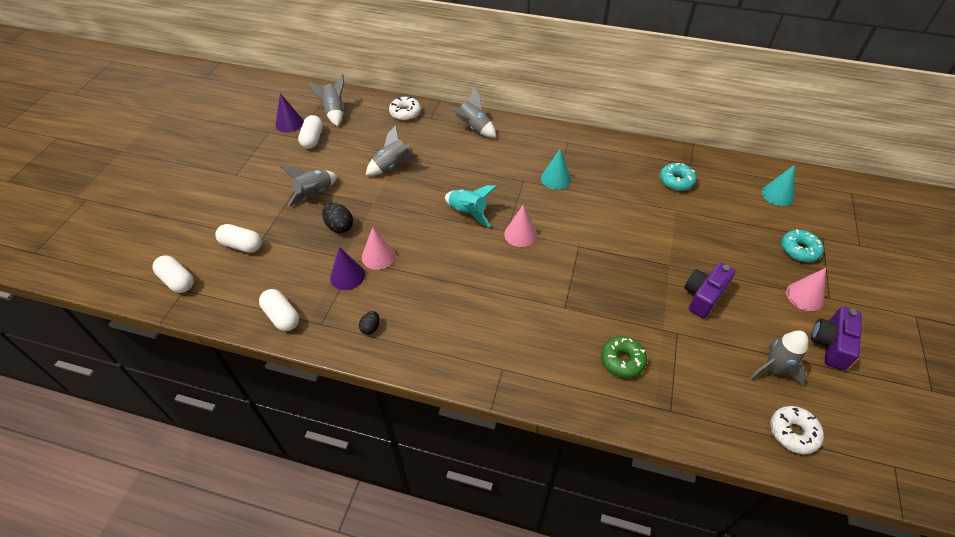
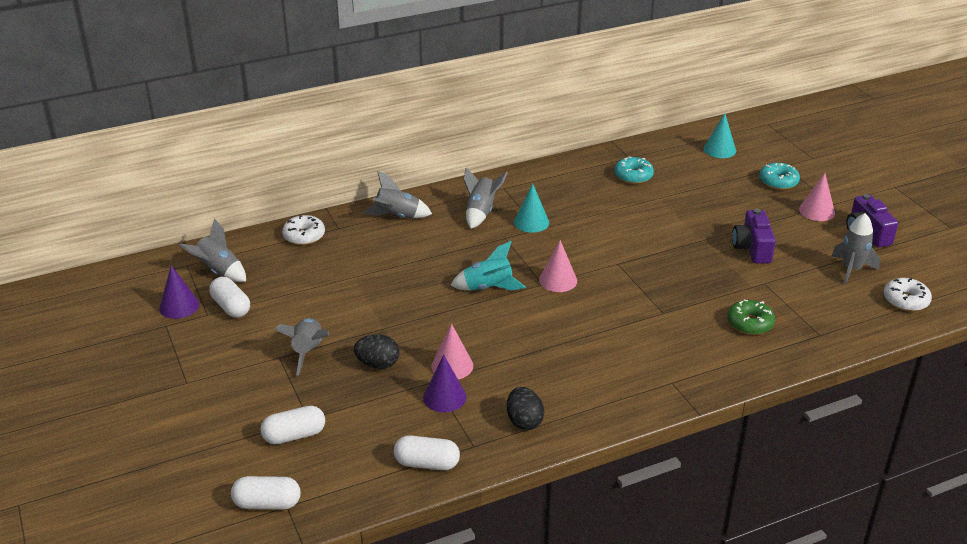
camera: 40 degrees left, 15 degrees down
(370, 328) = (524, 421): black egg -> black egg, size x1.61
(392, 166) = (358, 288): grey rocket -> grey rocket (481, 212)

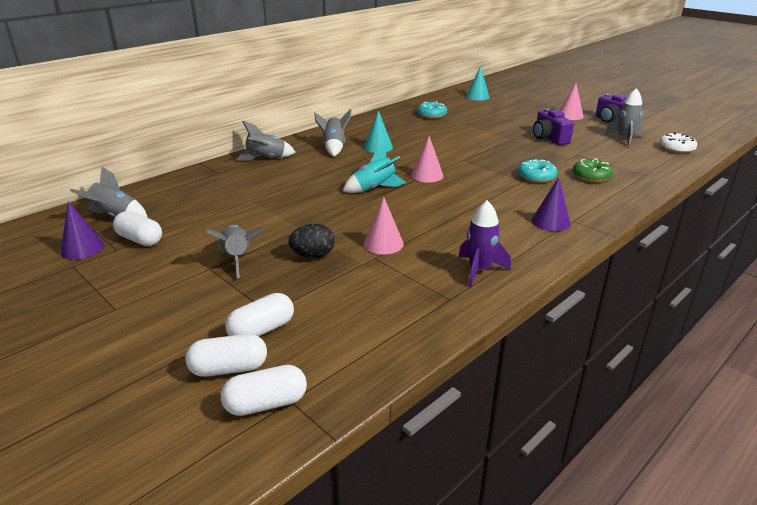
camera: 20 degrees left, 5 degrees down
(304, 236) = (189, 181): white donut -> none
(427, 463) = (416, 323): white capsule -> white capsule (229, 369)
(444, 397) = (393, 267): purple cone -> purple cone (550, 222)
(524, 421) = (479, 270): black egg -> purple rocket
(778, 182) = (530, 106): turquoise donut -> turquoise donut (536, 177)

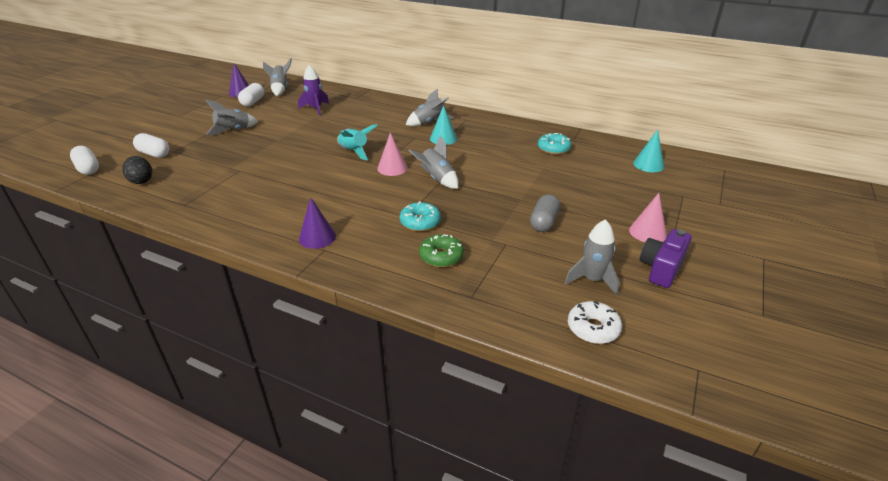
camera: 70 degrees right, 5 degrees up
(229, 369) = (120, 154): white capsule -> none
(266, 159) = (389, 105): grey rocket -> grey rocket (437, 179)
(313, 255) = (240, 150): black egg -> black egg (141, 180)
(383, 243) = (261, 170): pink cone -> none
(479, 270) = (224, 211): purple rocket -> purple rocket (315, 109)
(549, 138) = (543, 222): purple camera -> grey capsule

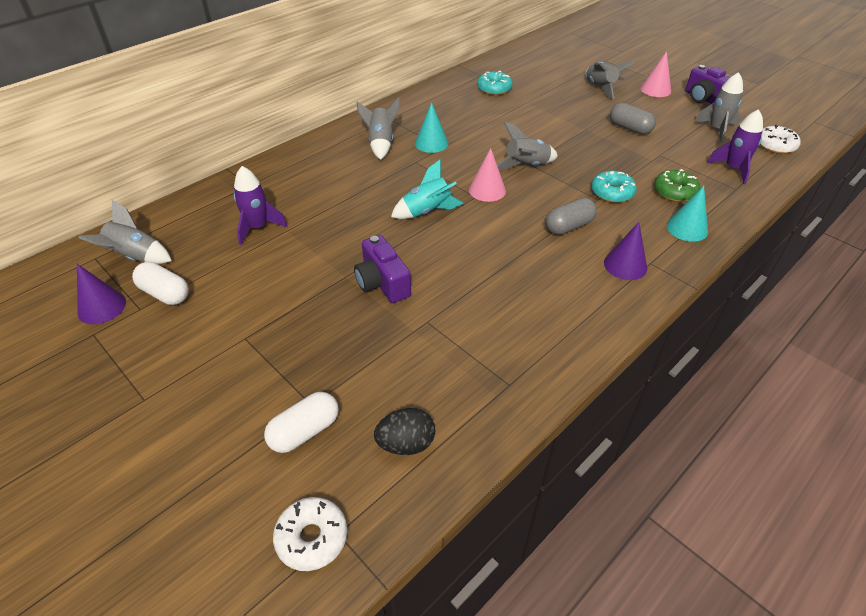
camera: 70 degrees left, 10 degrees up
(88, 168) = (312, 538): white capsule -> white donut
(233, 130) = (275, 323): grey rocket -> grey rocket (600, 87)
(273, 151) = (382, 283): none -> purple camera
(360, 207) = (568, 226): none -> grey capsule
(511, 294) = (733, 169): none -> purple rocket
(648, 165) = (548, 57): turquoise cone -> turquoise cone (687, 228)

